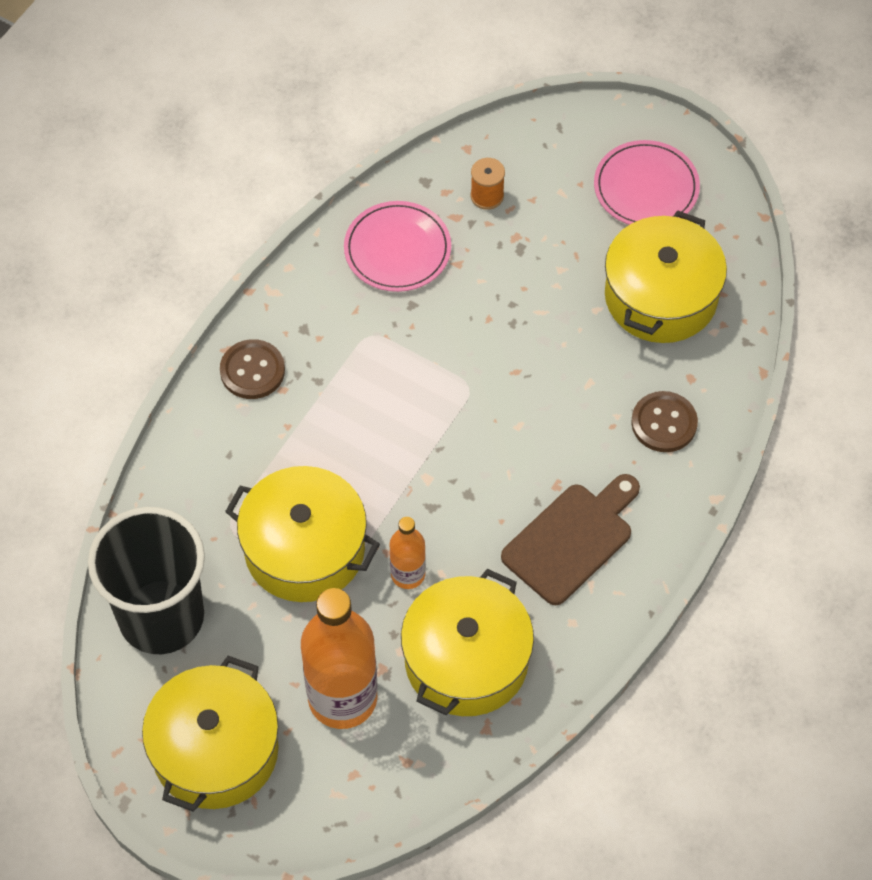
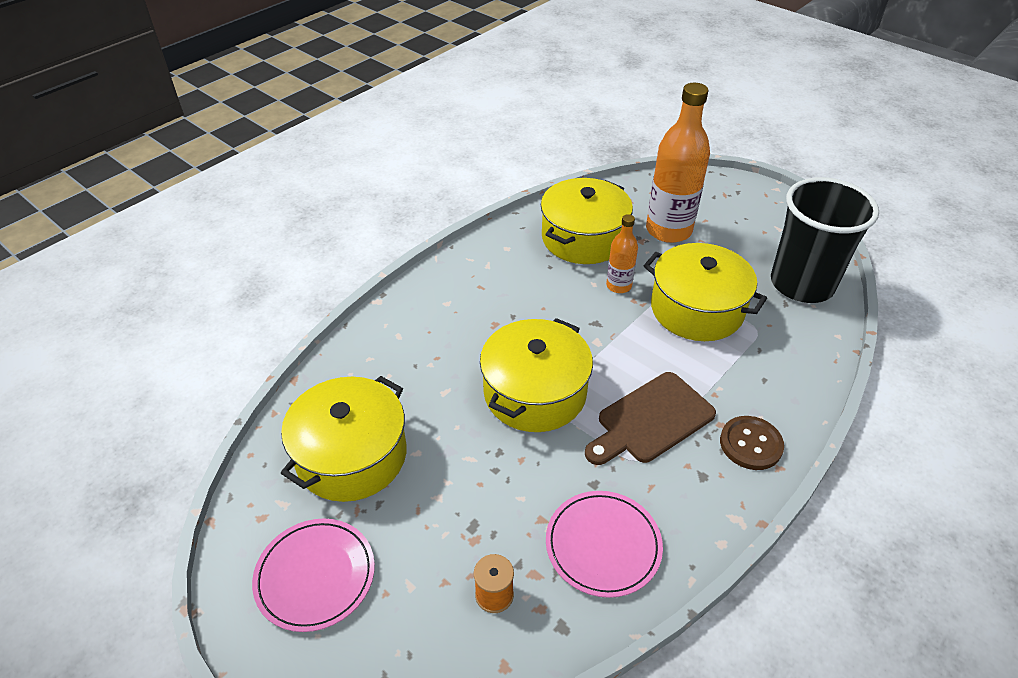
camera: 170 degrees left, 15 degrees down
(215, 750) = (752, 217): yellow pot -> yellow pot (535, 393)
(571, 539) = (493, 290): brown cutting board -> brown cutting board (651, 420)
(664, 423) = (394, 354): brown button -> none

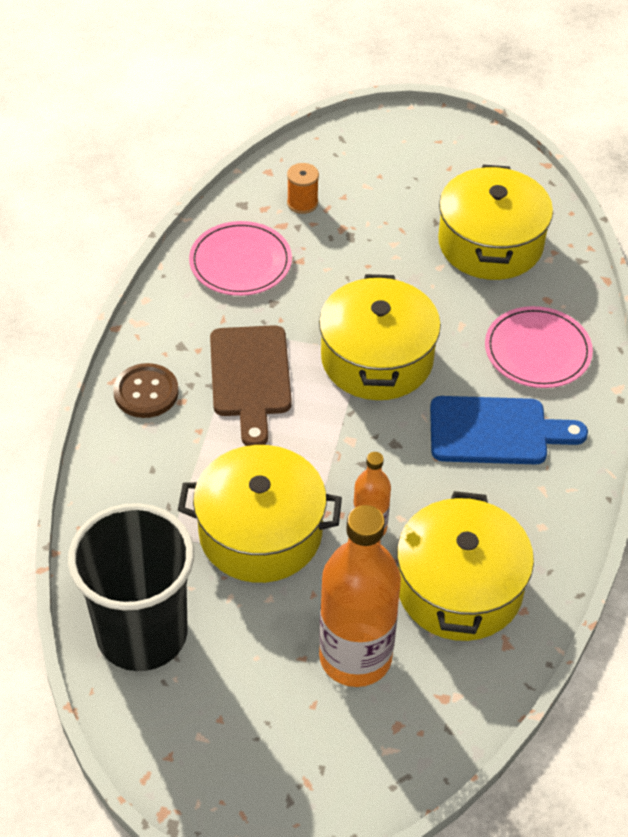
camera: 150 degrees right, 5 degrees up
(315, 576) = (437, 166): pink plate -> pink plate (537, 351)
(487, 308) = (496, 431): none -> blue cutting board
(651, 420) = (250, 377): brown cutting board -> brown cutting board turned 150 degrees clockwise

